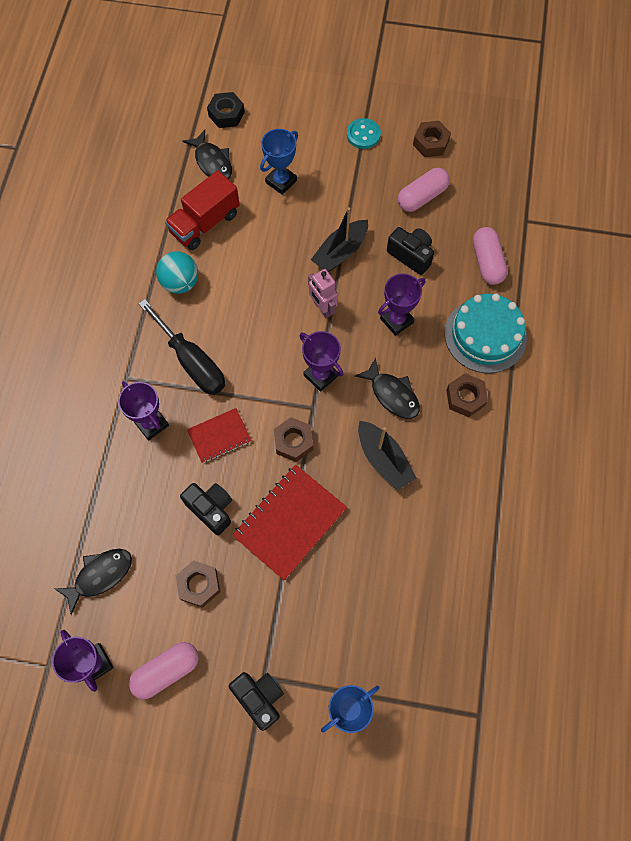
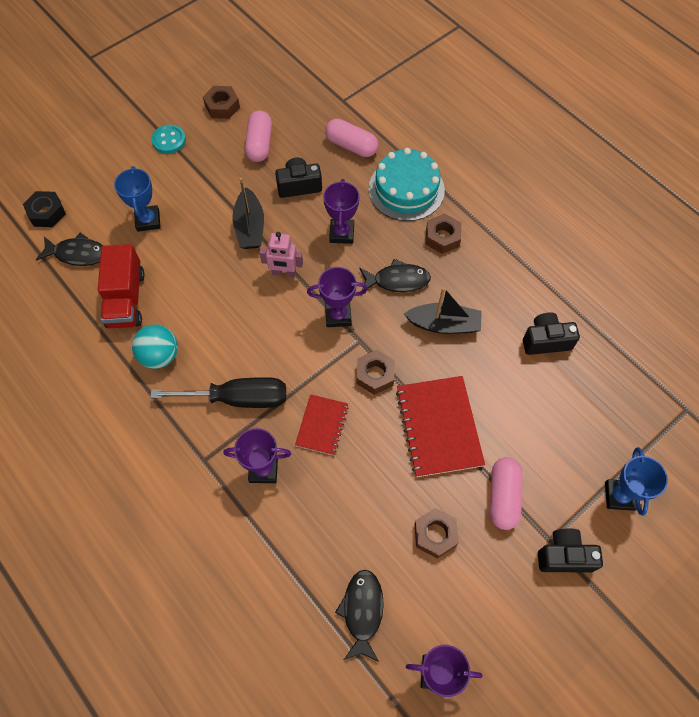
camera: 50 degrees left, 5 degrees down
(166, 671) = (488, 615): pink capsule -> pink capsule (503, 496)
(211, 509) = (378, 477): black camera -> black camera (545, 341)

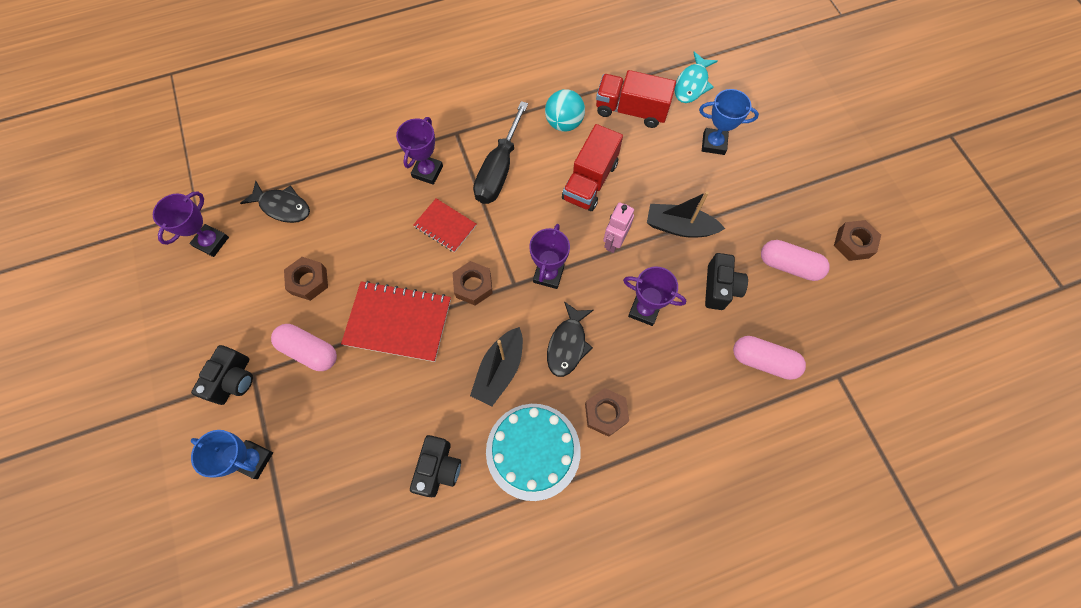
camera: 110 degrees right, 5 degrees up
(47, 213) = (746, 69): black nut -> none
(78, 254) = (692, 84): black fish -> turquoise fish
(169, 140) = (814, 182): turquoise button -> none
(224, 311) = (590, 181): none -> red truck
(351, 146) = (763, 361): pink capsule -> pink capsule turned 60 degrees clockwise
(406, 189) = (683, 399): turquoise cake -> turquoise cake (533, 451)

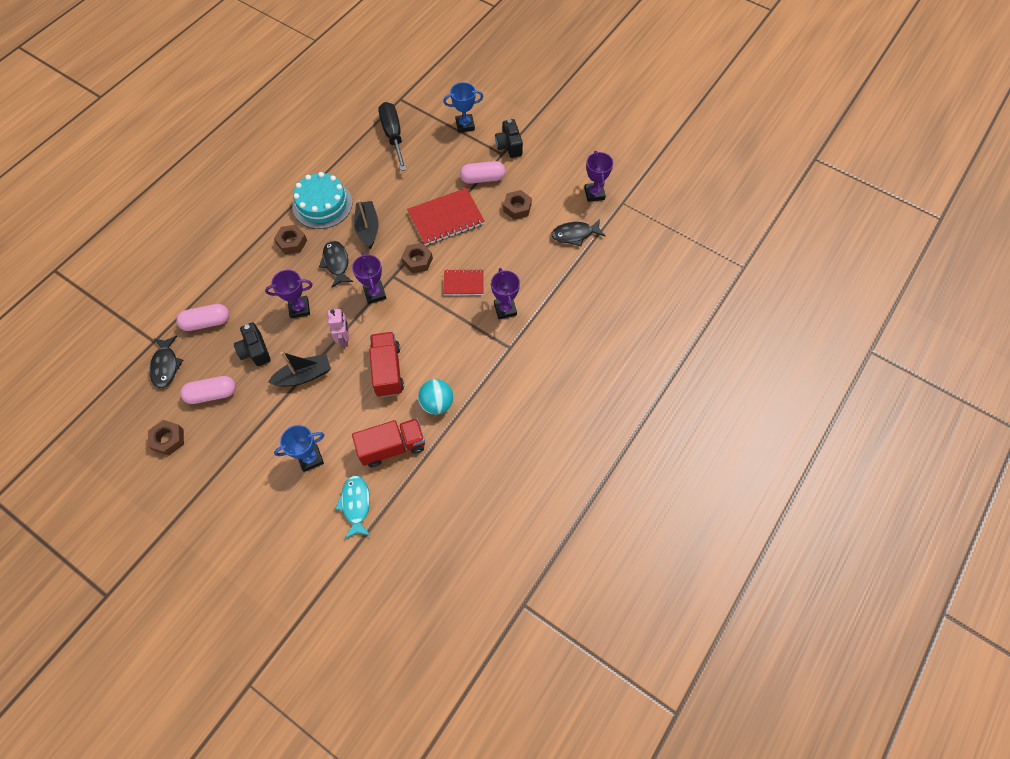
camera: 145 degrees right, 5 degrees down
(438, 468) = (368, 171): black camera -> none
(499, 170) = (458, 339): black screwdriver -> black screwdriver (393, 135)
(832, 332) = (166, 366): none -> black fish

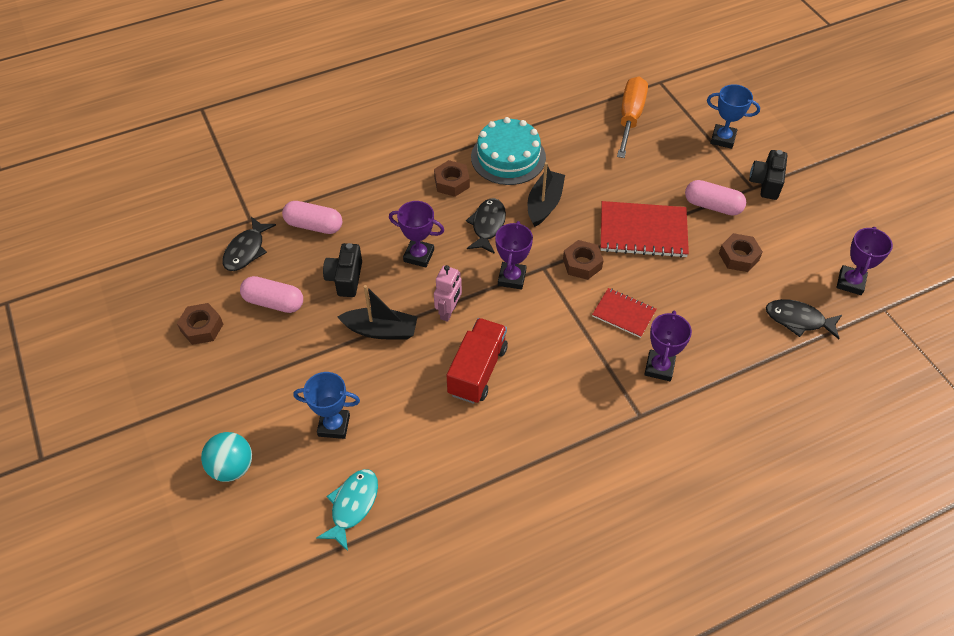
camera: 30 degrees right, 10 degrees down
(392, 447) = (432, 461): red truck -> none
(393, 135) = (630, 117): black screwdriver -> orange screwdriver
(437, 403) = (513, 437): turquoise ball -> turquoise ball (232, 467)

